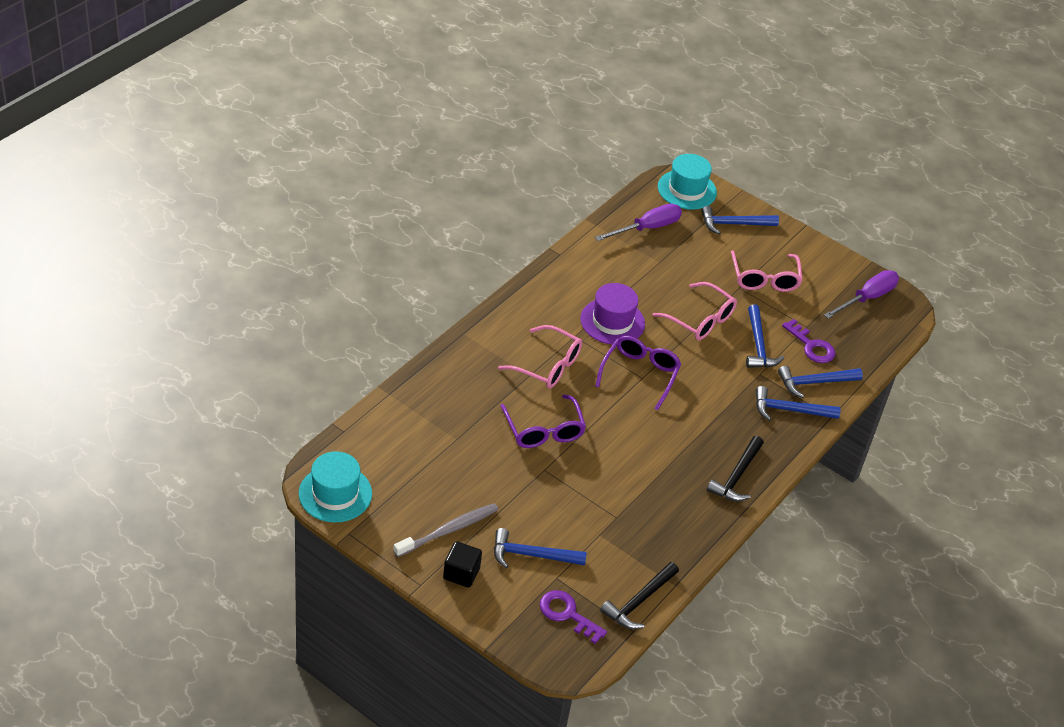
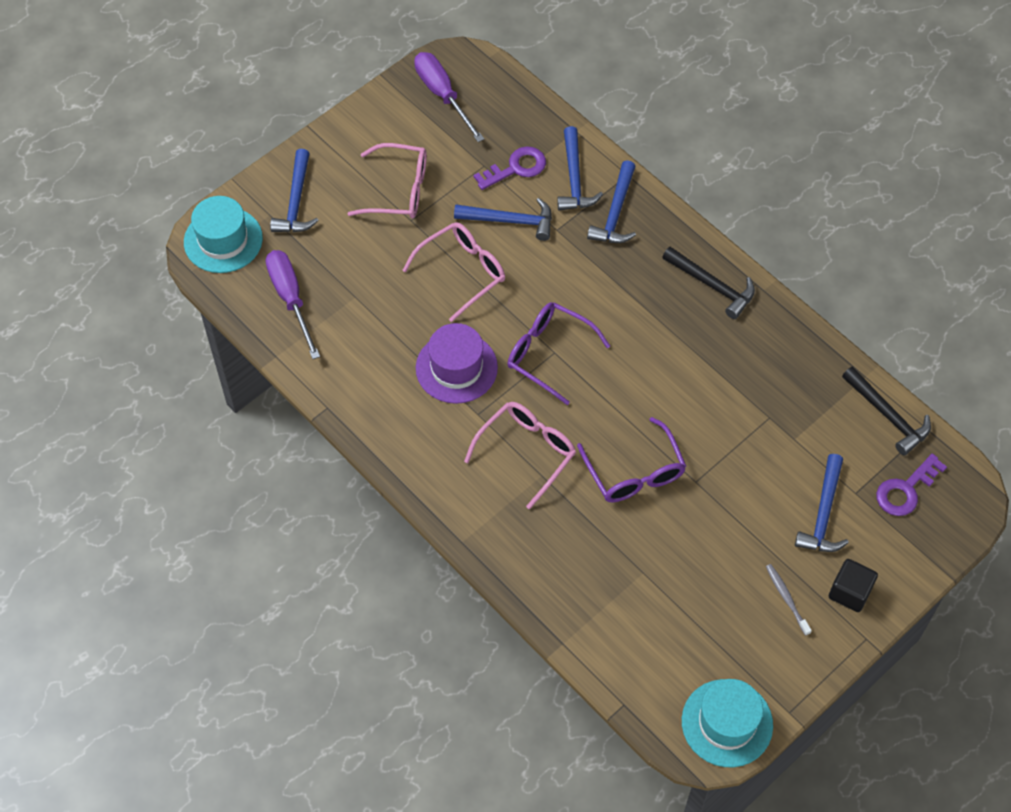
camera: 75 degrees left, 15 degrees up
(449, 530) = (786, 598): grey toothbrush -> grey toothbrush, size x0.58
(544, 431) = (635, 473): purple glasses -> purple glasses turned 75 degrees clockwise

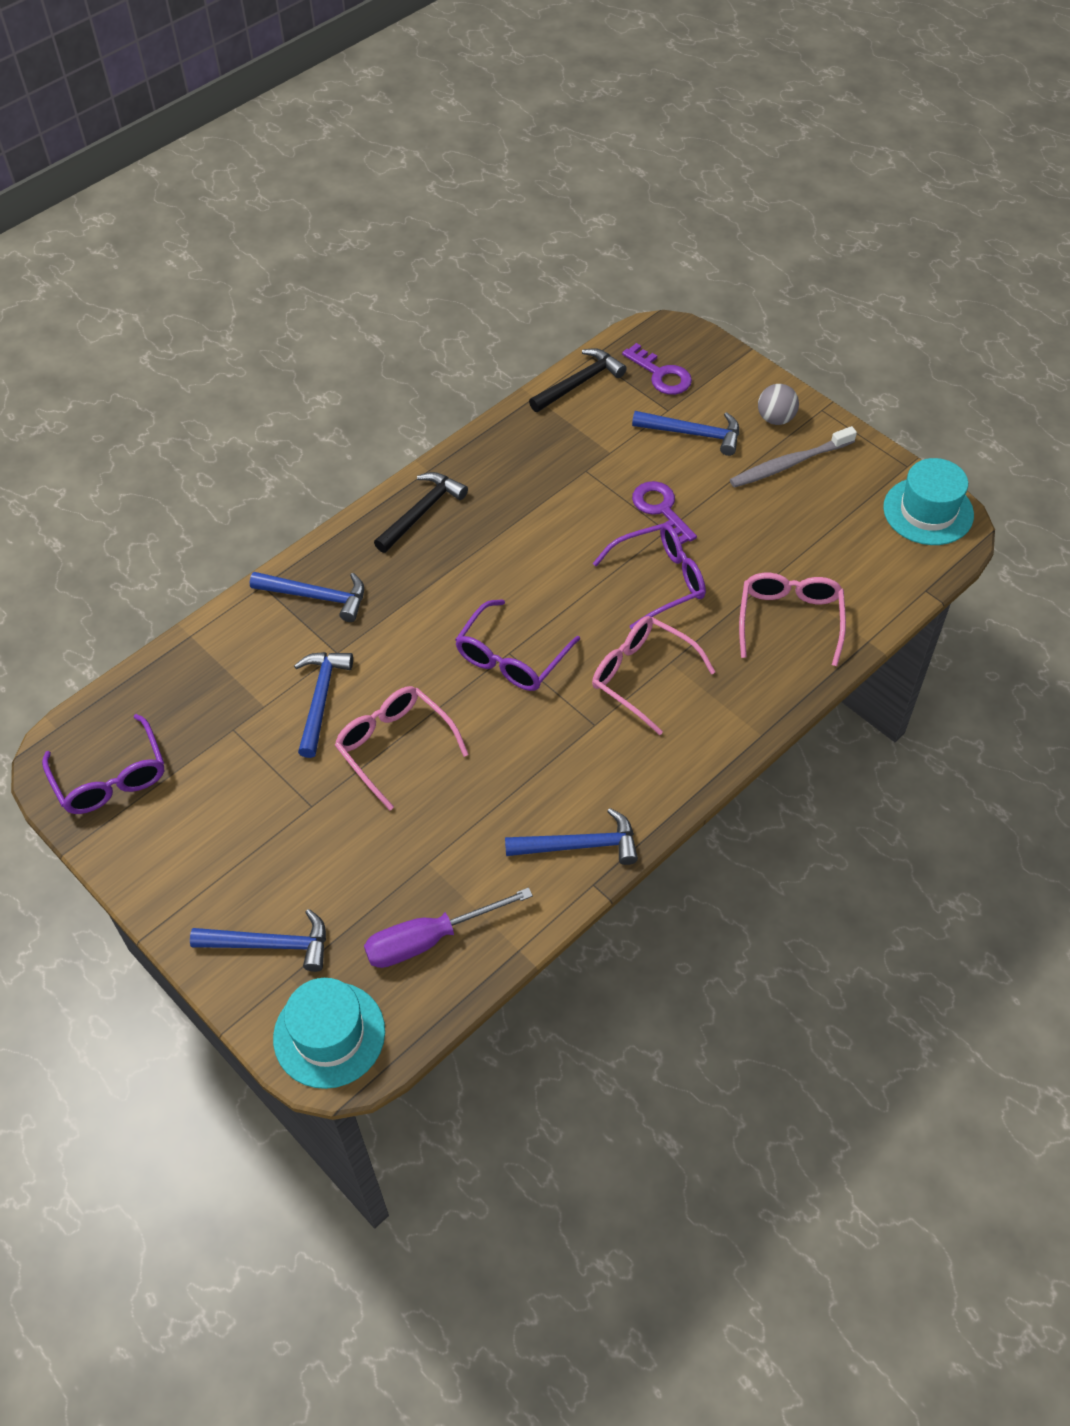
camera: 90 degrees left, 5 degrees down
(399, 190) = (263, 821): pink glasses -> pink glasses (790, 619)
(442, 95) = (111, 778): purple screwdriver -> purple glasses
(456, 368) = (532, 748): purple hat -> none
(516, 168) = (240, 695): purple key -> purple key (661, 509)
(574, 178) = (263, 636): blue hammer -> blue hammer (579, 845)
(786, 598) = (789, 464): grey toothbrush -> grey toothbrush, size x1.73
(850, 592) = (775, 419): black cube -> grey ball

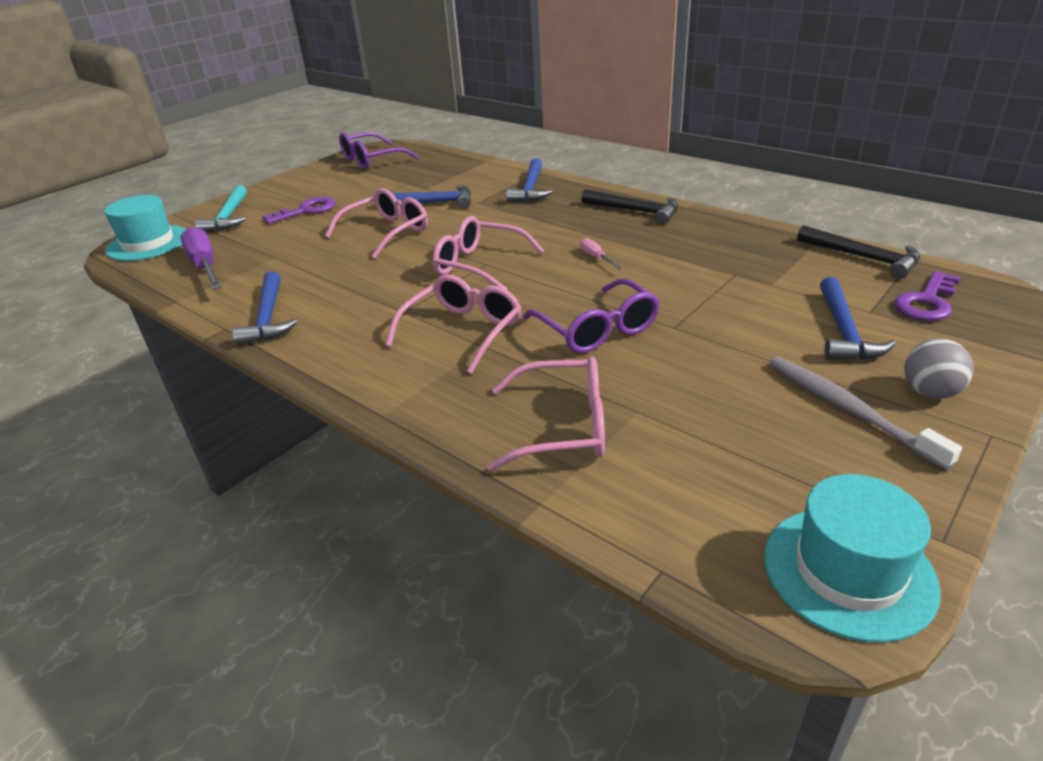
camera: 85 degrees right, 20 degrees down
(270, 945) = (228, 217): blue hammer -> turquoise hammer
(511, 658) = (479, 265): purple glasses -> pink glasses
(524, 561) = (596, 258): none -> pink screwdriver
(661, 509) = (704, 321): purple key -> purple key (306, 211)

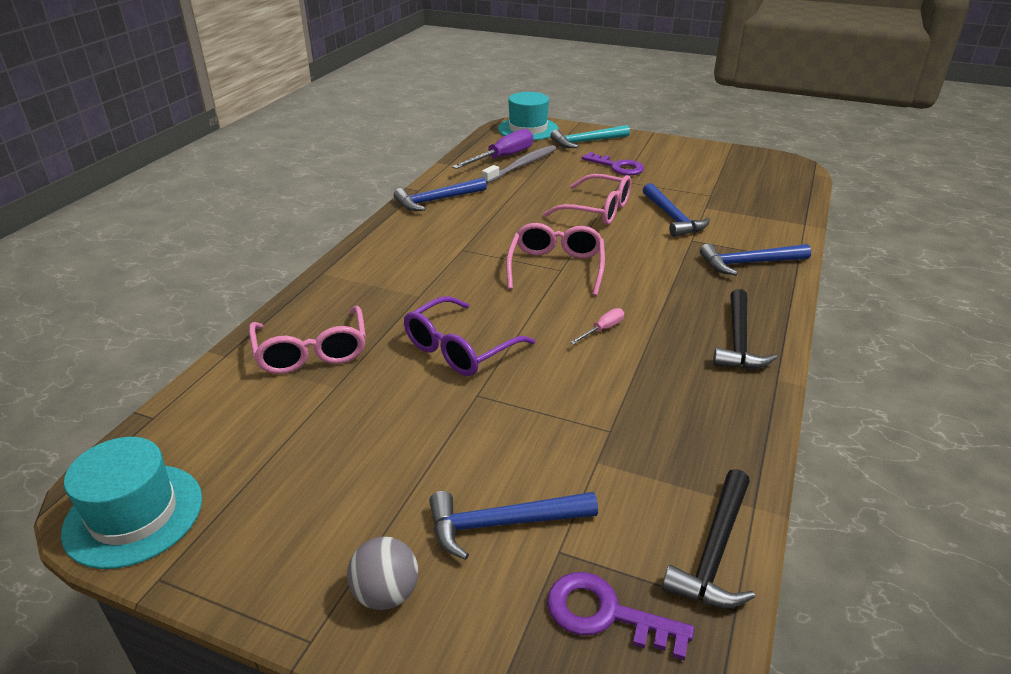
camera: 70 degrees right, 0 degrees up
(371, 160) = (750, 166): purple glasses -> none
(463, 331) = (439, 282): pink glasses -> none
(848, 409) = (348, 522): grey toothbrush -> grey toothbrush (522, 165)

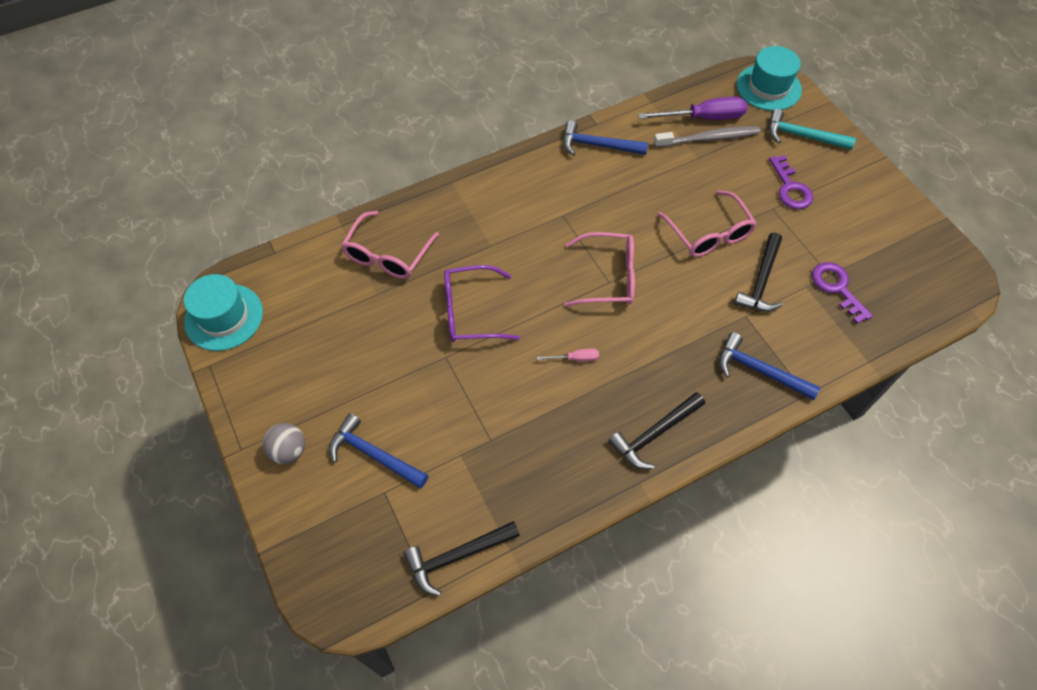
camera: 40 degrees right, 25 degrees up
(556, 267) = (609, 277): pink glasses -> pink glasses turned 45 degrees clockwise
(605, 614) = (369, 542): purple key -> purple key (837, 288)
(672, 218) = (761, 281): blue hammer -> black hammer

